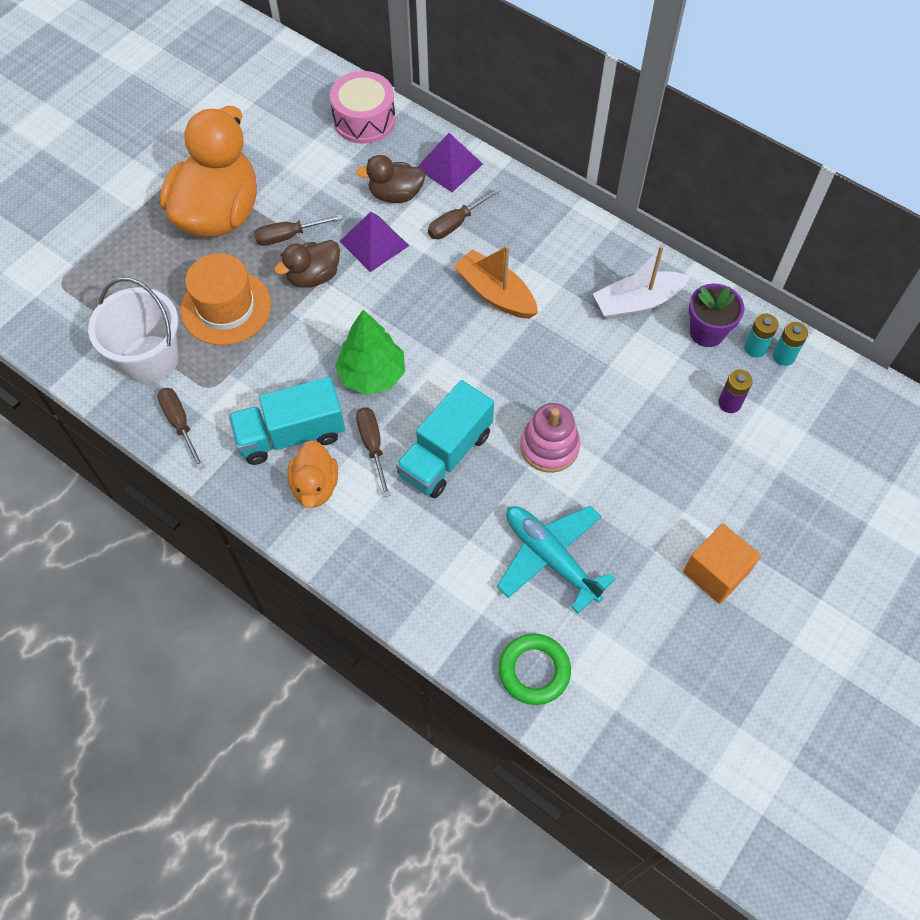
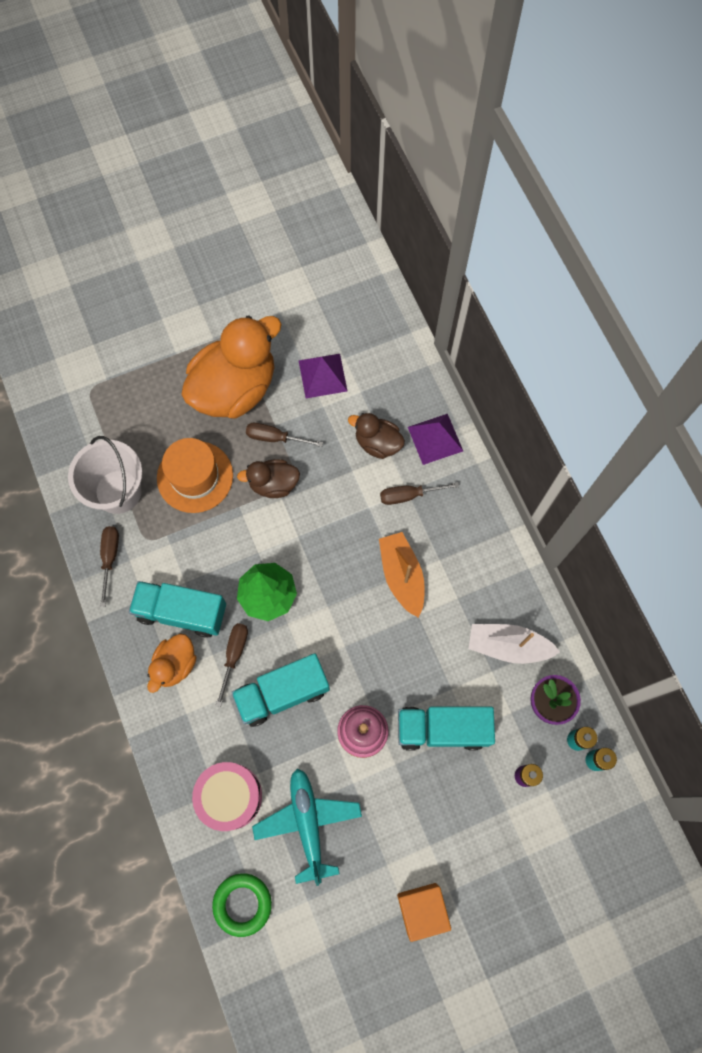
camera: 30 degrees right, 10 degrees up
(364, 120) = (393, 359): pink drum -> pink drum (230, 796)
(374, 243) = (335, 479): purple pyramid -> purple pyramid (322, 375)
(625, 404) = (442, 729): none -> turquoise truck

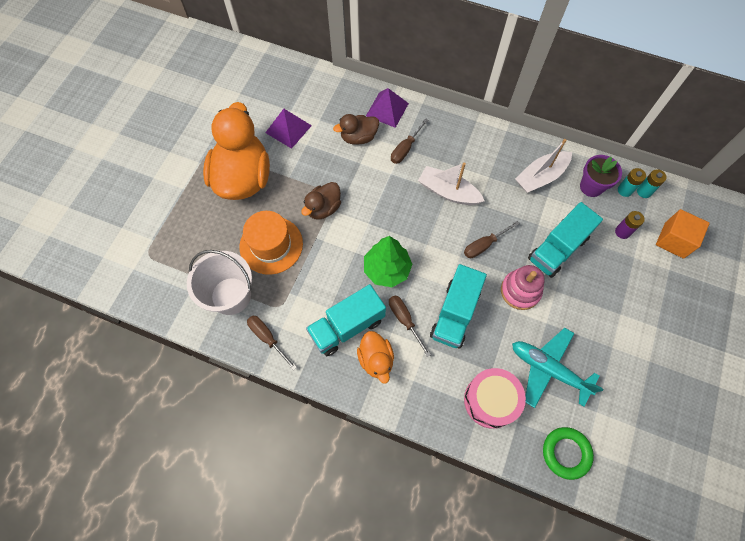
camera: 45 degrees left, 5 degrees down
(275, 438) = (296, 183): brown screwdriver -> brown screwdriver (484, 245)
(402, 576) = (448, 192): orange boat -> white boat
(422, 909) = (655, 351): orange cube -> orange cube (674, 240)

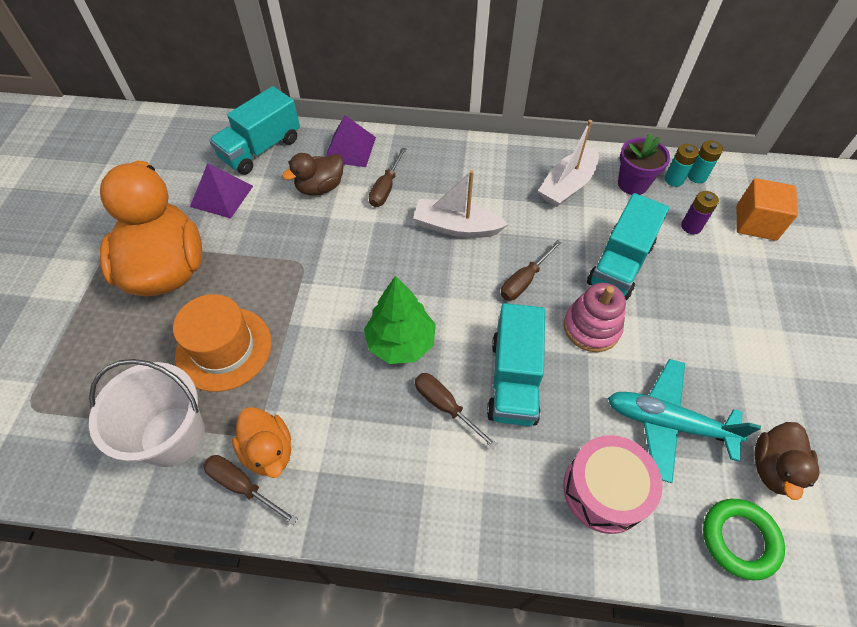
camera: 15 degrees left, 10 degrees down
(323, 208) = (291, 283): brown duck -> brown duck (773, 468)
(347, 326) = (362, 436): turquoise truck -> turquoise truck (261, 149)
(376, 360) = (418, 475): orange duck -> orange duck (269, 451)

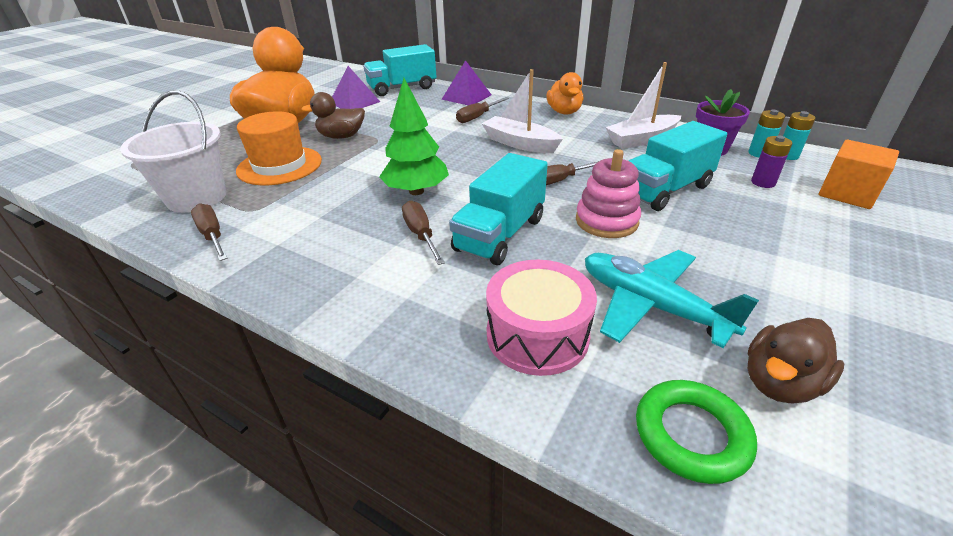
camera: 25 degrees right, 20 degrees down
(269, 451) = (252, 222): orange duck -> orange duck (564, 112)
(320, 187) = (427, 109): brown duck -> brown duck (341, 136)

